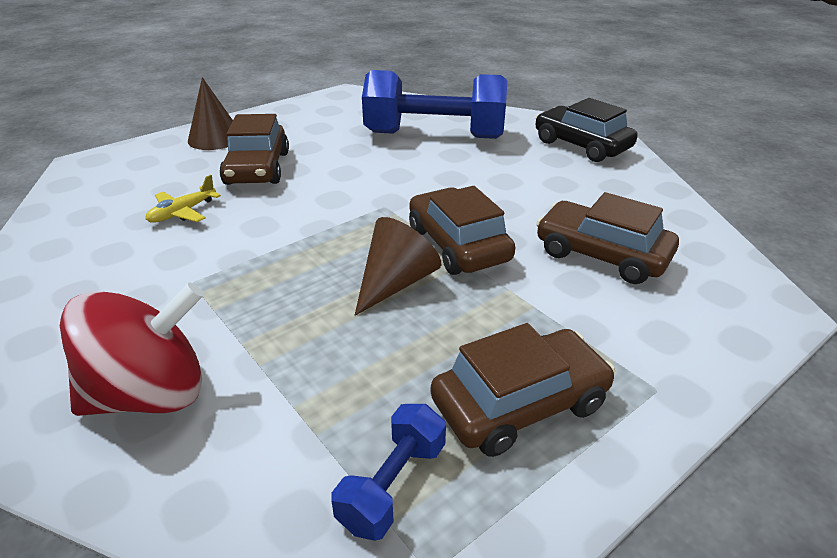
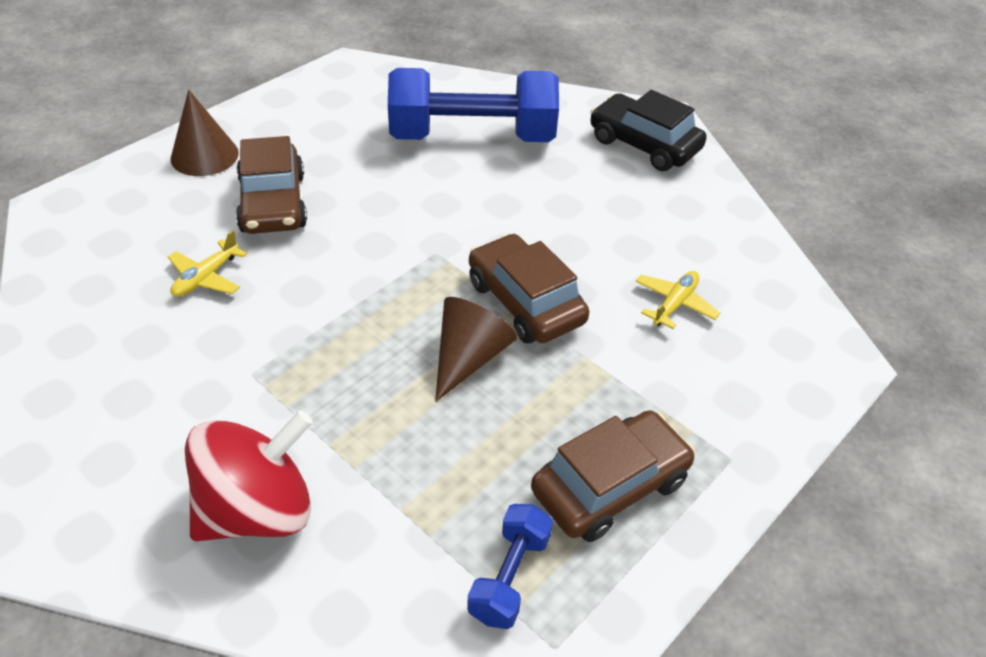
camera: 10 degrees left, 10 degrees up
(601, 255) = (674, 304): brown car -> yellow plane

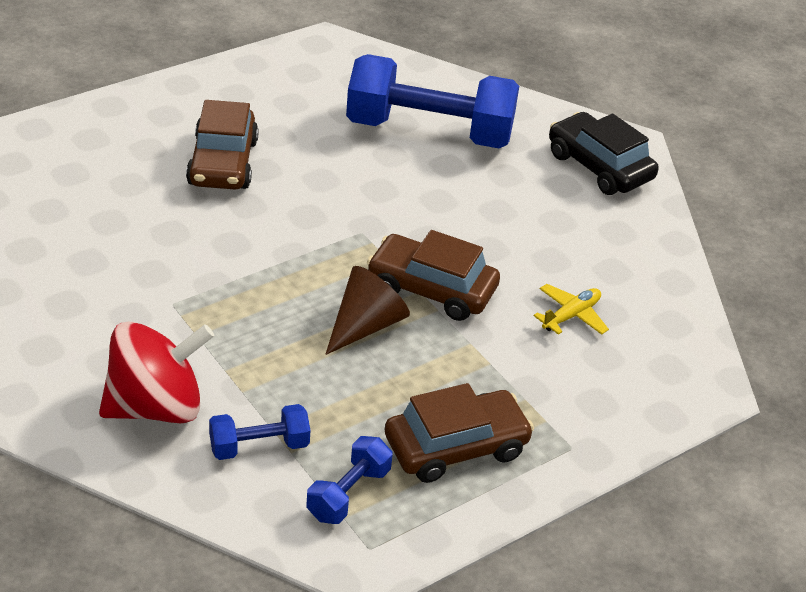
camera: 10 degrees right, 5 degrees down
(204, 155) = (169, 108): brown cone -> none
(206, 277) = (149, 218): yellow plane -> none
(390, 536) = (259, 446): none -> blue dumbbell
(525, 302) = (431, 289): brown car -> brown car turned 45 degrees counterclockwise

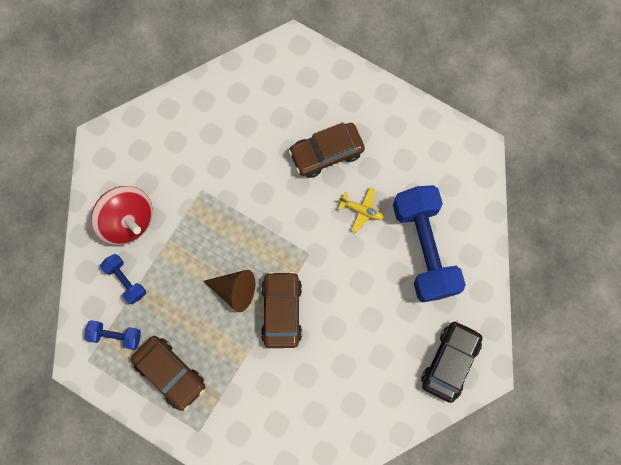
camera: 70 degrees right, 35 degrees up
(571, 316) = (300, 395): yellow plane -> yellow plane (361, 210)

